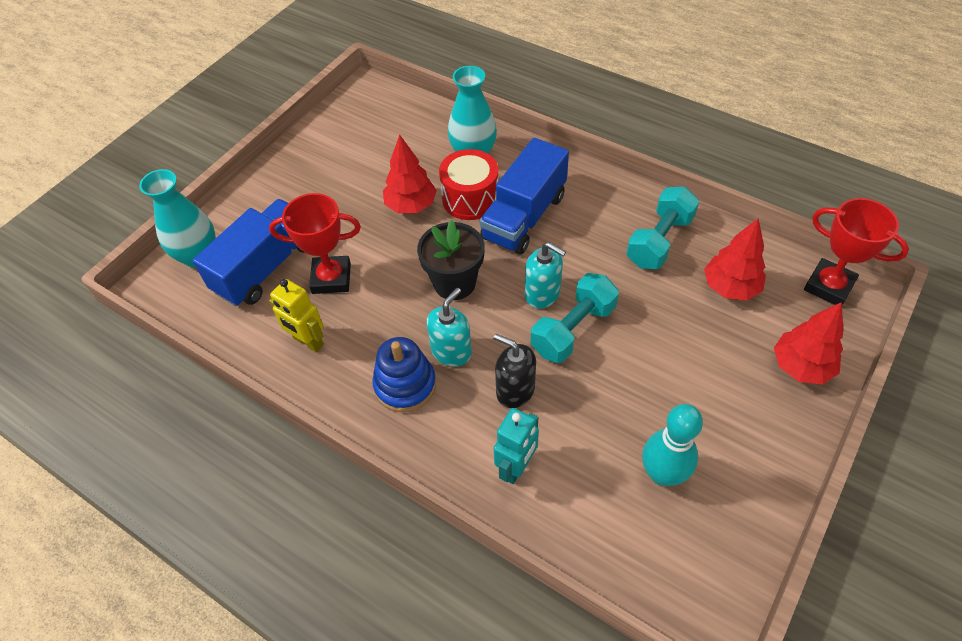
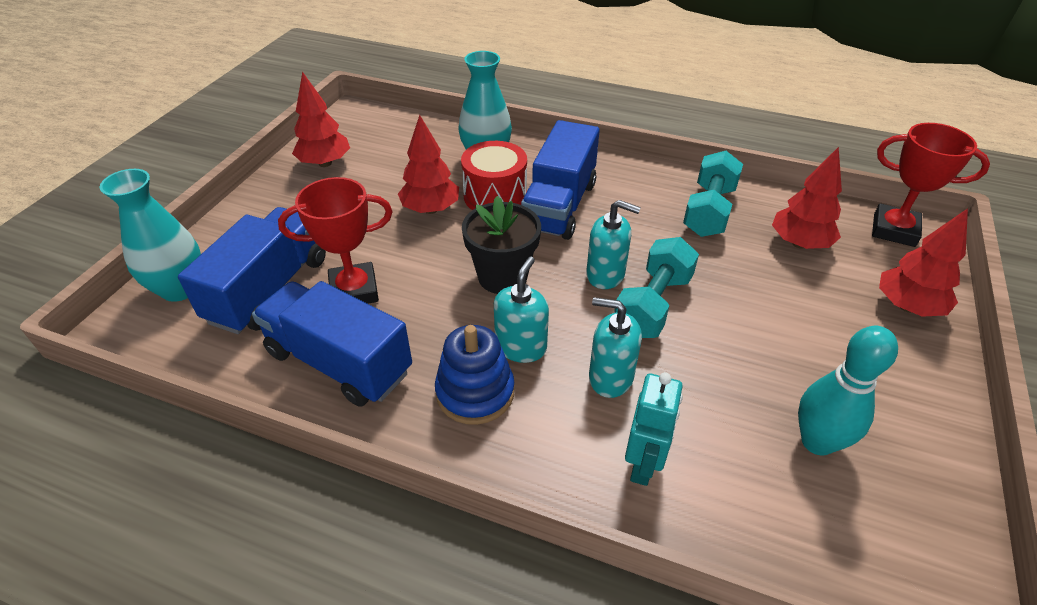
camera: 15 degrees left, 10 degrees down
(308, 342) = (339, 362): yellow robot -> blue truck
(331, 144) = (325, 163): none -> red tree
(515, 390) = (610, 377): black soap dispenser -> turquoise soap dispenser

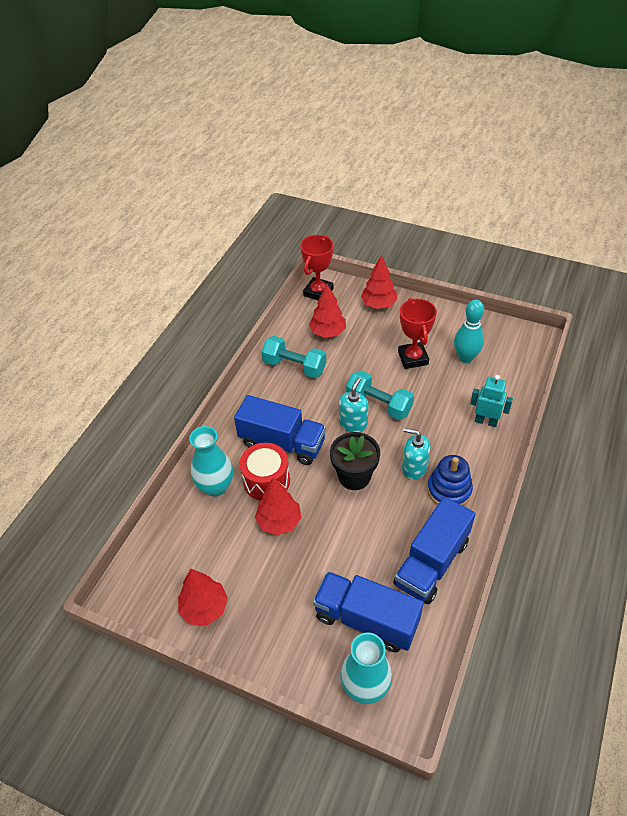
camera: 85 degrees left, 5 degrees up
(354, 290) = (367, 563): red trophy -> red trophy (413, 358)
(610, 377) = (434, 429): turquoise soap dispenser -> none

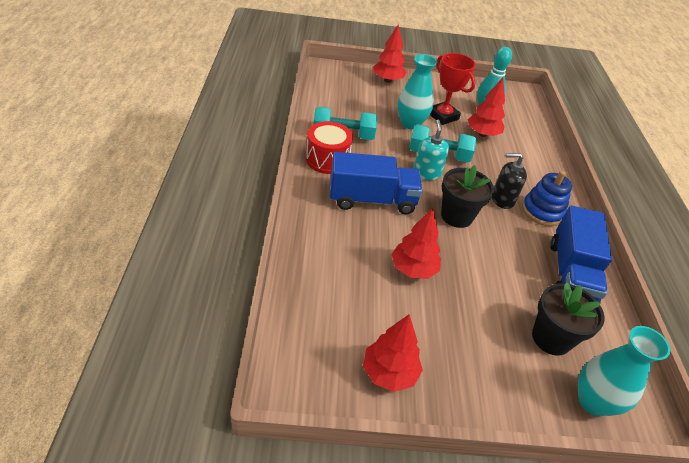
camera: 30 degrees left, 5 degrees down
(215, 486) = (329, 251): turquoise vase -> turquoise vase (410, 123)
(266, 480) = (377, 235): red drum -> red drum (327, 159)
(318, 292) = (328, 76): red trophy -> none
(328, 332) = (357, 105): red tree -> red tree (482, 134)
(366, 620) = (551, 338): blue truck -> black flower pot
(414, 468) = (502, 199): turquoise soap dispenser -> black soap dispenser
(486, 421) = (533, 154): turquoise robot -> none

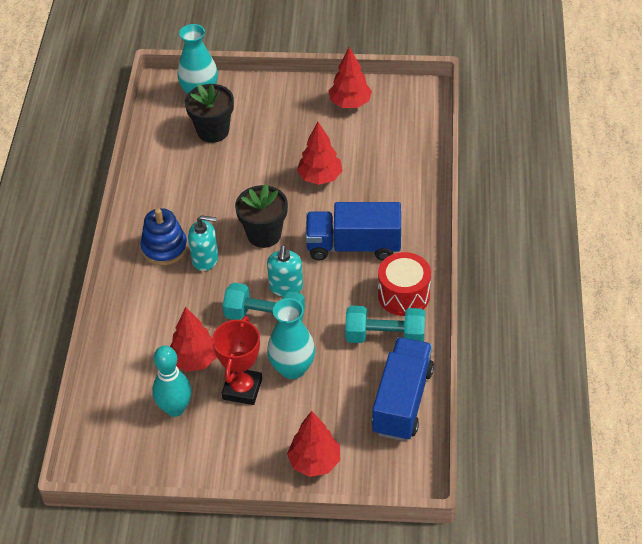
camera: 170 degrees left, 5 degrees up
(443, 116) = (242, 389): red trophy -> red trophy turned 45 degrees clockwise
(502, 199) = (205, 259): black soap dispenser -> turquoise soap dispenser
(570, 273) = (167, 184): blue truck -> blue truck (402, 401)

